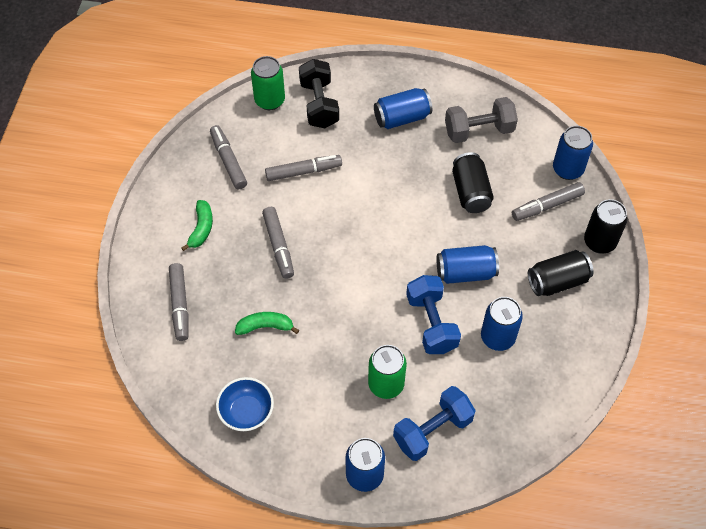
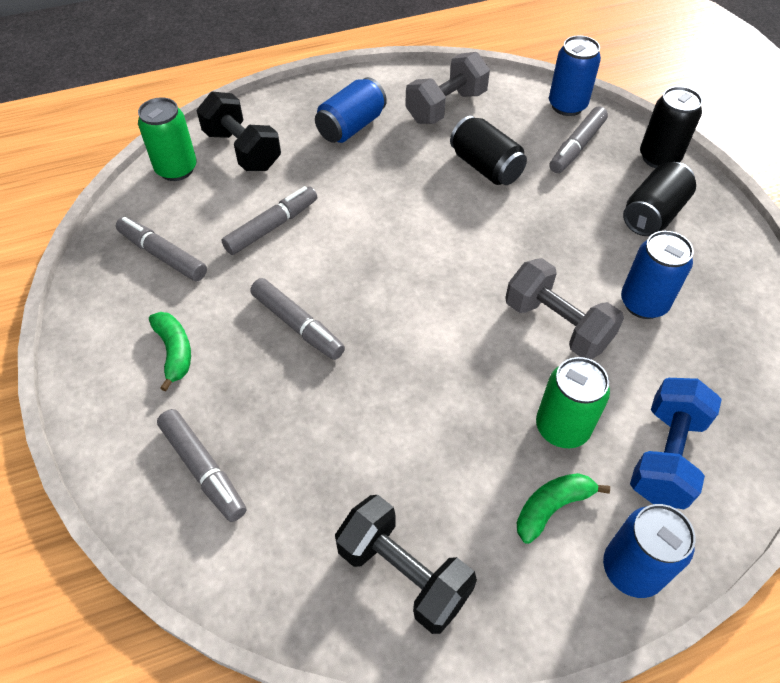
camera: 30 degrees left, 5 degrees down
(246, 412) = (403, 573): blue bowl -> black dumbbell
(265, 327) = (349, 436): green banana -> green banana (552, 507)
(431, 323) = (557, 325): blue dumbbell -> grey dumbbell
(465, 272) = (549, 250): blue can -> none

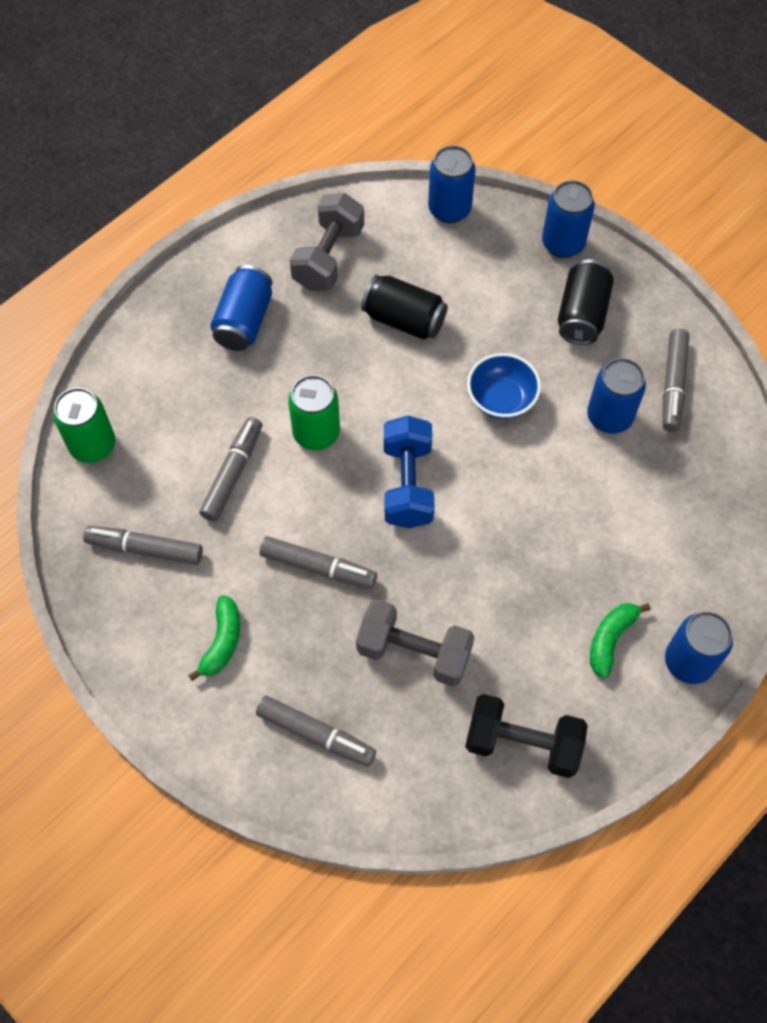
camera: 25 degrees left, 10 degrees up
(174, 352) = (222, 642): green banana -> green banana turned 60 degrees clockwise
(242, 150) = (147, 395): black dumbbell -> none
(543, 253) = (501, 399): none -> blue bowl
(557, 325) = (545, 470): grey dumbbell -> grey dumbbell (414, 652)
(562, 428) = (590, 567): green can -> green can (316, 433)
(576, 147) = (480, 260): grey marker -> grey marker (673, 385)
(659, 158) = (563, 243): black can -> blue can
(665, 455) = (679, 556): blue dumbbell -> blue dumbbell (408, 484)

